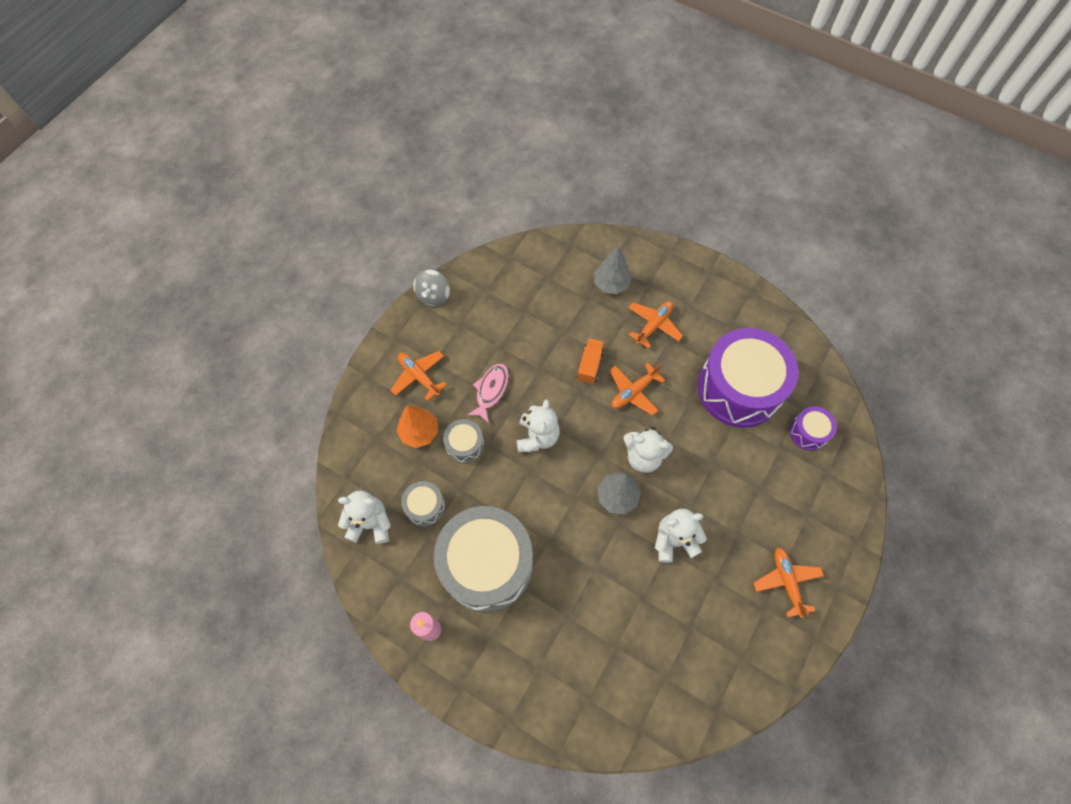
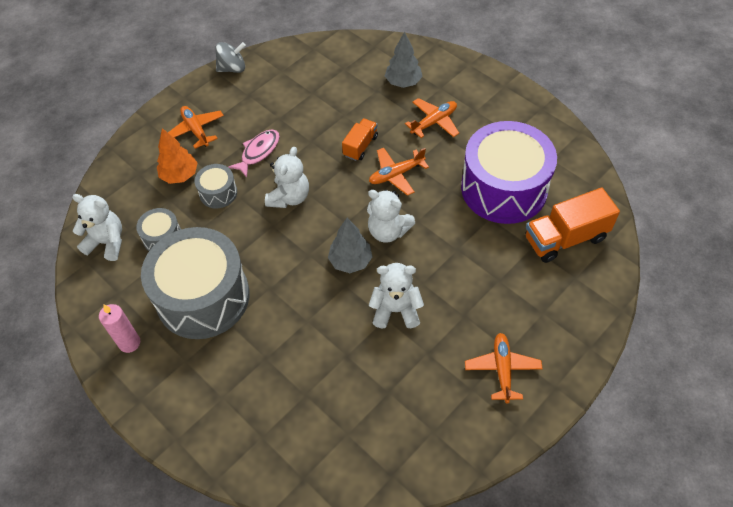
camera: 15 degrees right, 10 degrees down
(433, 296) = (232, 68): grey spinning top -> grey spinning top turned 135 degrees counterclockwise
(808, 432) = (565, 238): purple drum -> orange truck

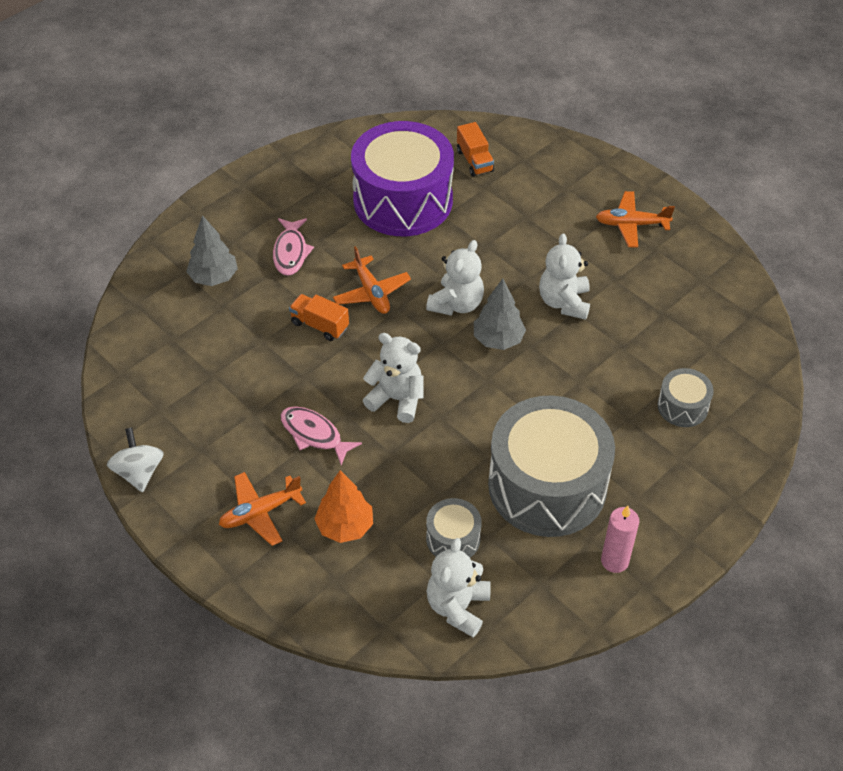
camera: 90 degrees left, 5 degrees down
(218, 193) = (381, 478): grey drum -> grey drum (682, 406)
(232, 68) = (139, 472): grey spinning top -> white spinning top
(434, 122) = (291, 252): orange plane -> pink fish
(565, 238) = (474, 161): orange truck -> orange truck, size x0.58

